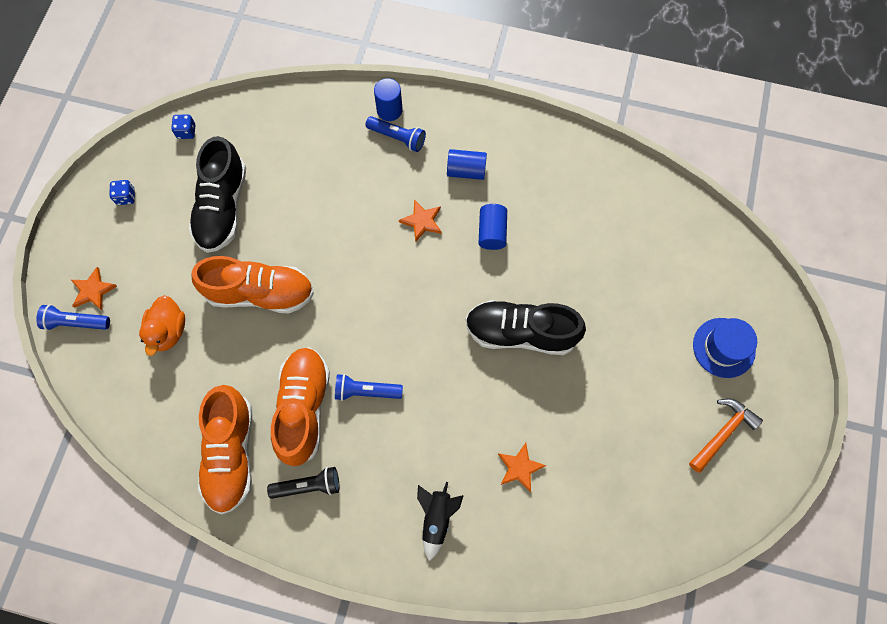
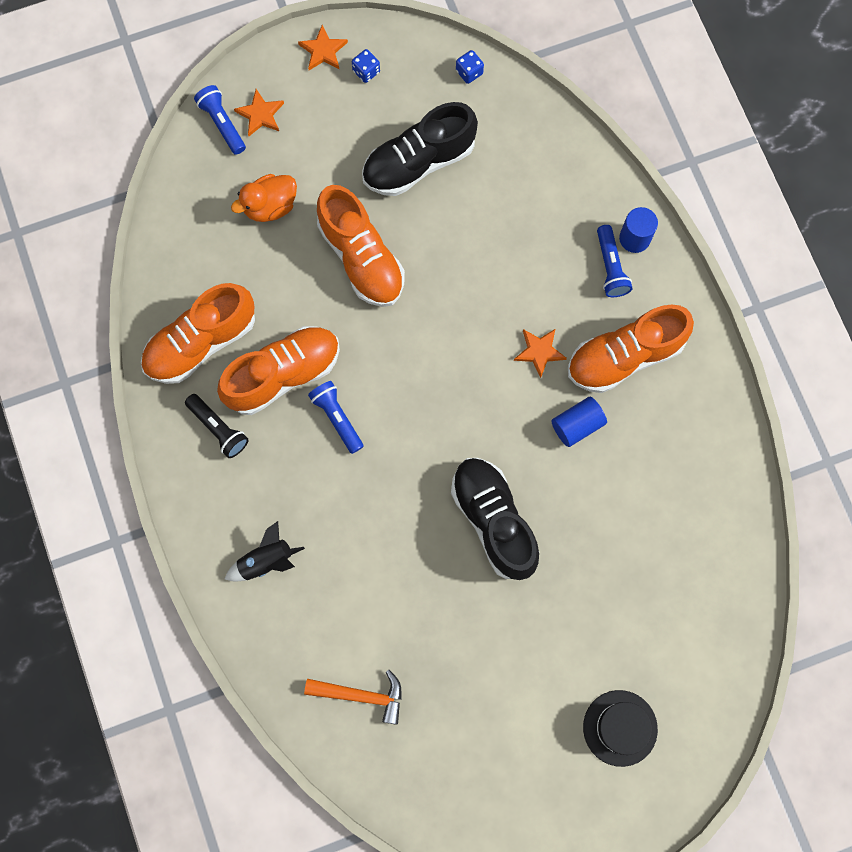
camera: 55 degrees right, 5 degrees up
(466, 170) = (624, 356): blue cylinder -> orange shoe
(520, 468) = (362, 605): orange star -> orange star (323, 51)
(723, 433) = (530, 778): orange hammer -> orange hammer (361, 695)
(724, 347) = (620, 728): blue hat -> black hat

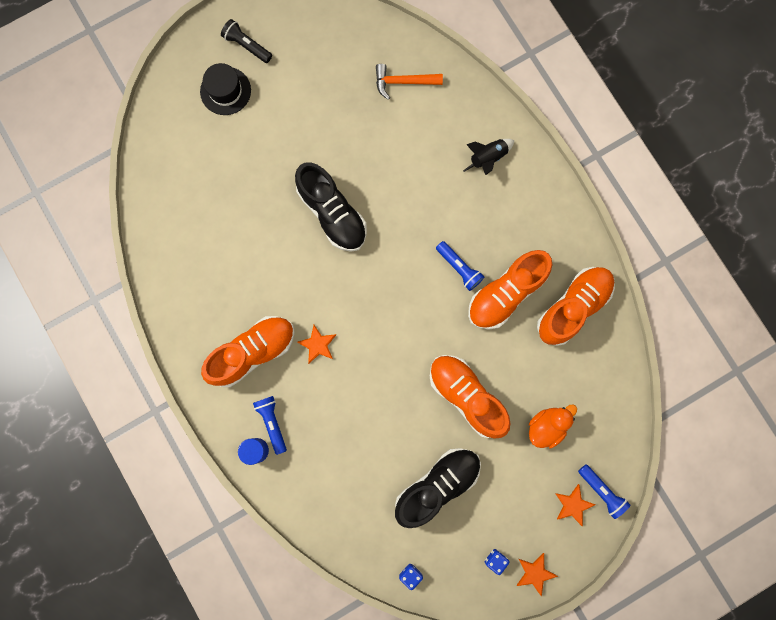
camera: 170 degrees right, 5 degrees up
(218, 429) = (544, 245): black flashlight -> black flashlight (247, 45)
(577, 425) = (281, 293): blue cylinder -> none

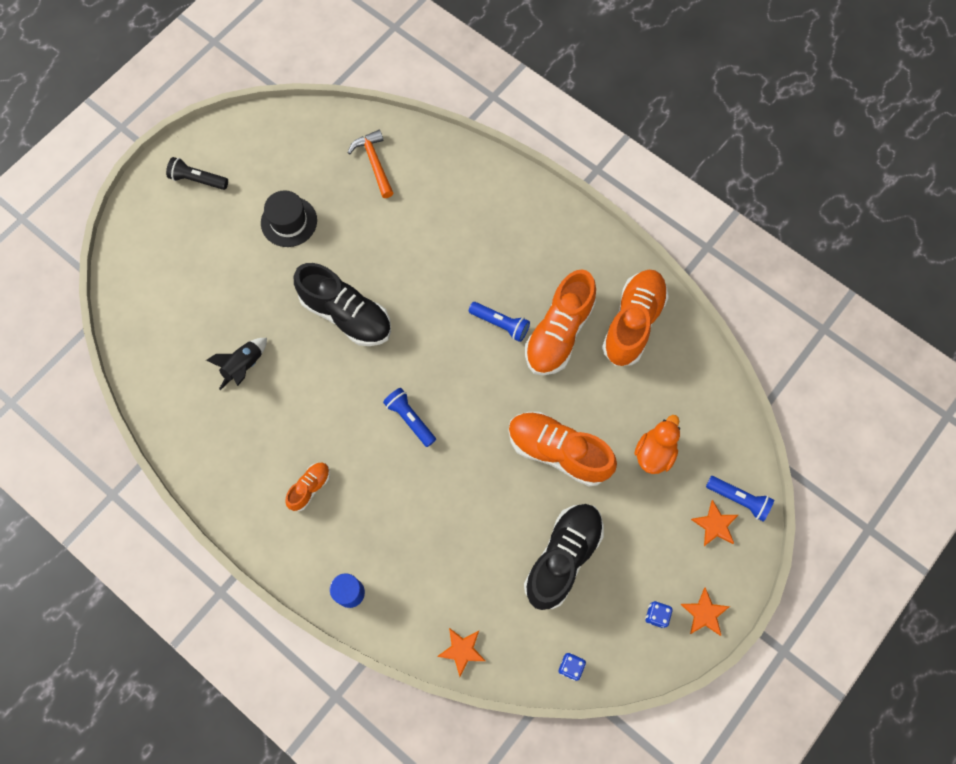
camera: 20 degrees left, 10 degrees down
(225, 91) = (190, 231): black hat -> black hat (289, 221)
(253, 352) = (310, 488): orange shoe -> orange shoe, size x0.50
(272, 422) = (357, 556): blue flashlight -> blue flashlight (410, 419)
(318, 345) = (378, 455): orange star -> orange star (462, 650)
(403, 82) = (374, 163): orange hammer -> orange hammer turned 90 degrees clockwise
(488, 158) = (489, 207): black rocket -> black rocket (244, 366)

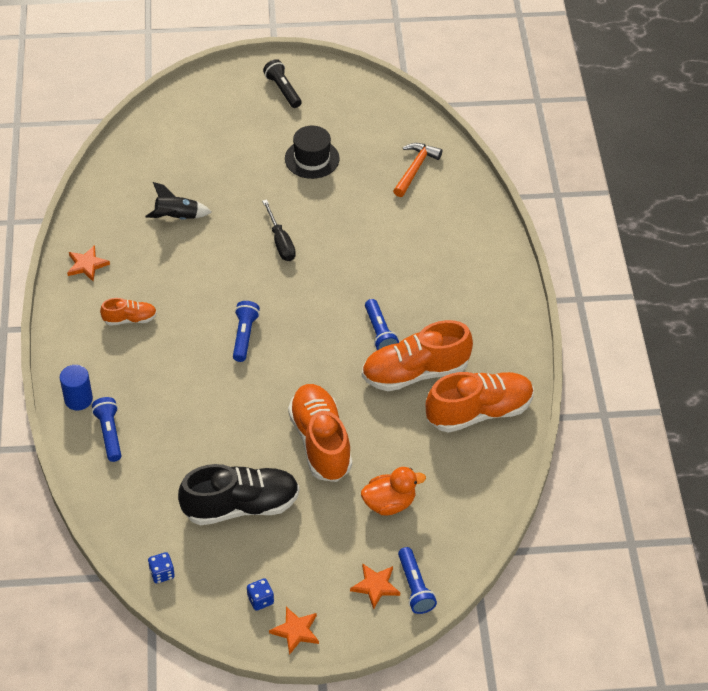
camera: 45 degrees right, 20 degrees down
(346, 315) = (280, 242): black shoe -> black screwdriver
(406, 597) = (109, 434): none -> blue flashlight
(462, 650) = (105, 496): orange star -> orange star (87, 265)

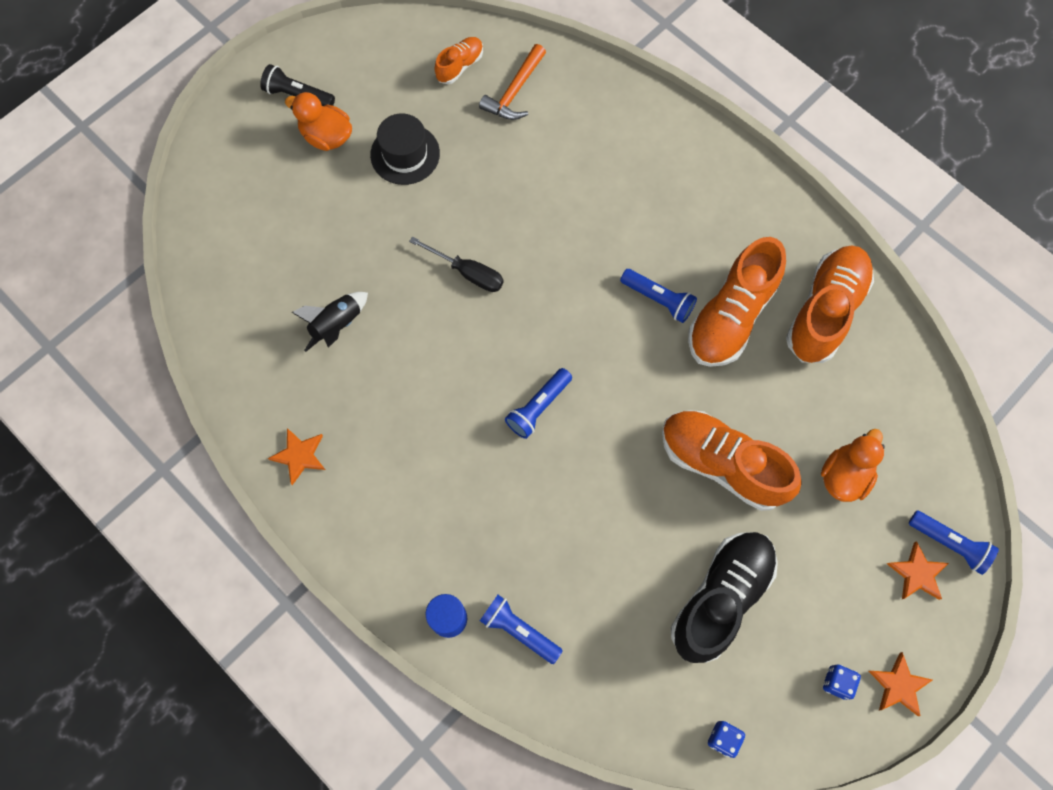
camera: 40 degrees left, 20 degrees up
(130, 319) = (407, 482): orange shoe -> orange shoe (460, 66)
(244, 336) = (538, 407): blue flashlight -> blue flashlight turned 105 degrees counterclockwise
(276, 121) = (327, 136): none -> orange duck
(415, 169) = (514, 91): orange hammer -> orange hammer turned 135 degrees counterclockwise

